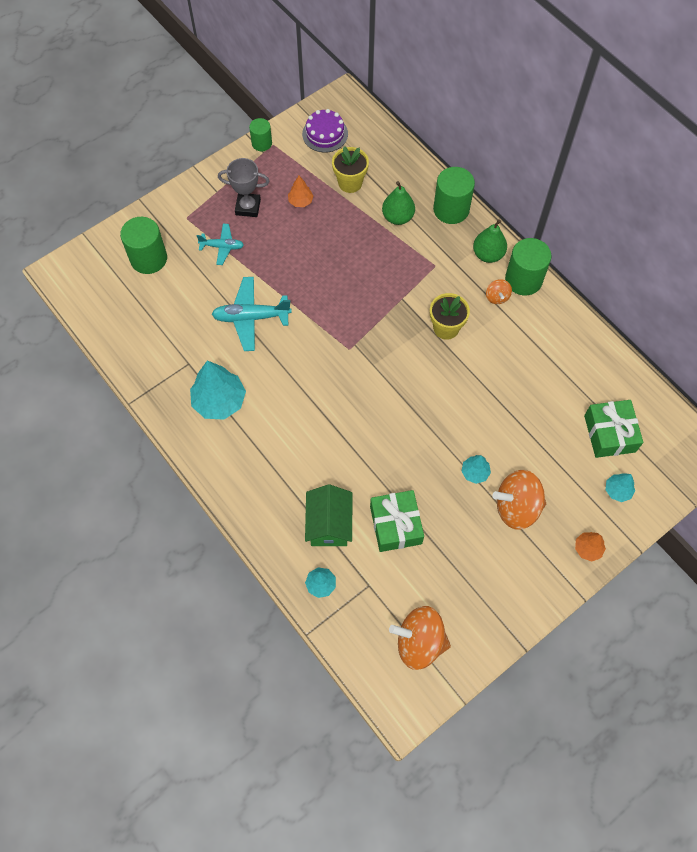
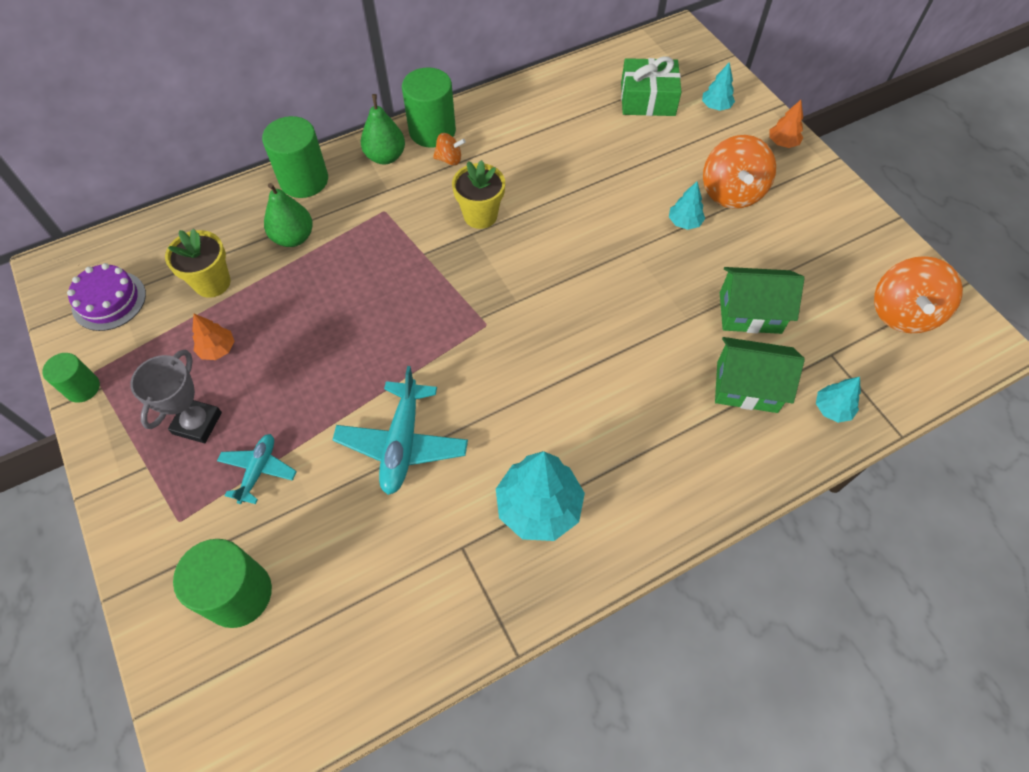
camera: 80 degrees left, 5 degrees down
(395, 525) = (750, 312): green gift -> green house

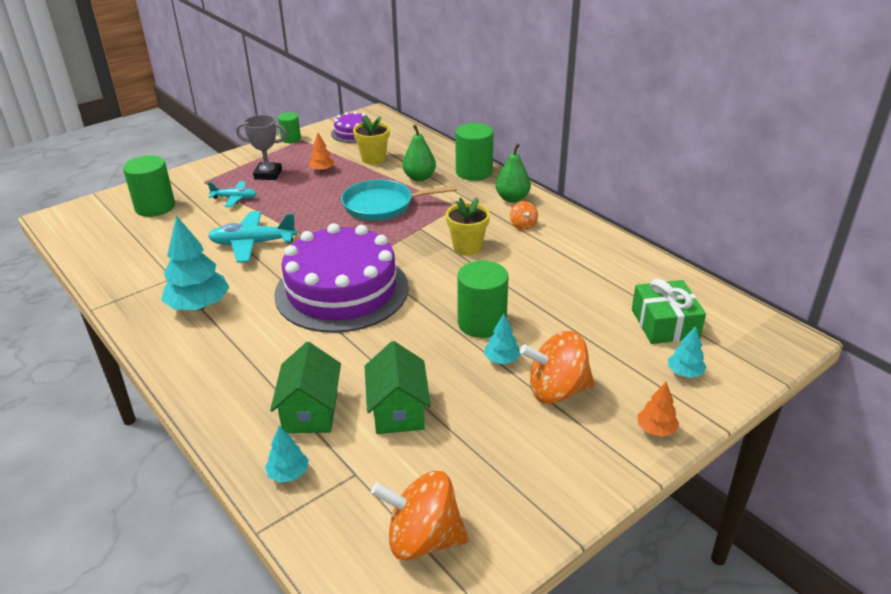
camera: 80 degrees right, 25 degrees down
(352, 286) = (382, 205): none -> turquoise pan
(432, 131) = (551, 213): green cylinder -> green cylinder (482, 323)
(539, 345) = (342, 290): none -> purple cake

